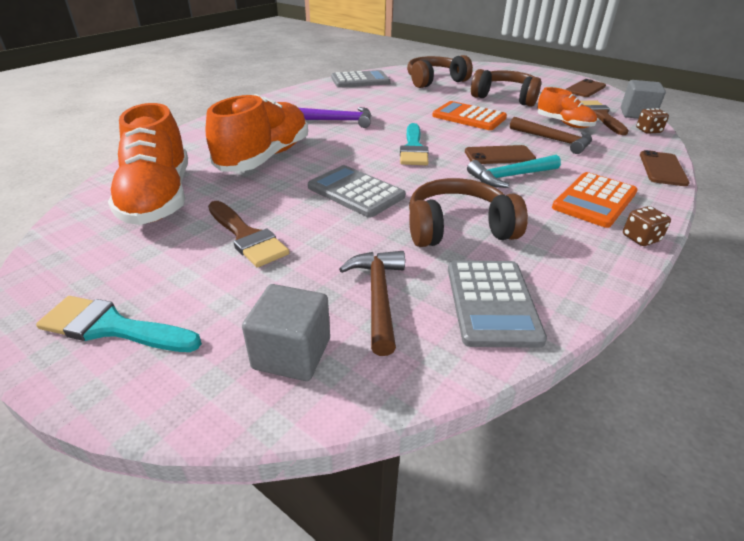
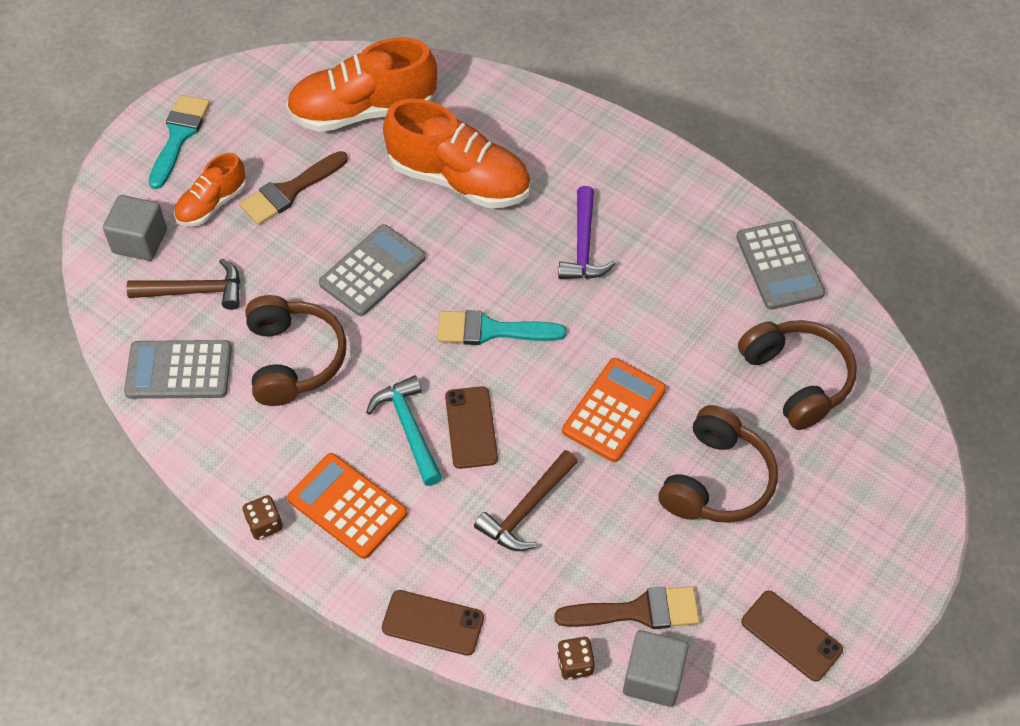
camera: 90 degrees right, 20 degrees up
(564, 123) = (597, 542): orange shoe -> orange shoe (212, 204)

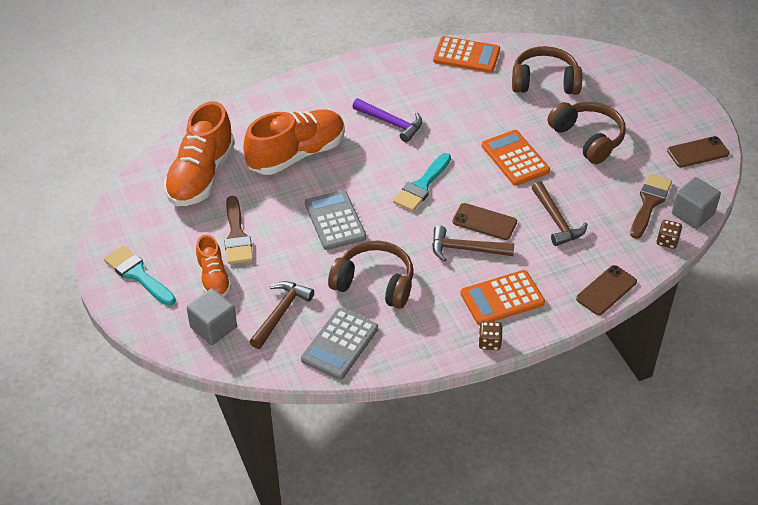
camera: 60 degrees left, 10 degrees down
(409, 428) = (465, 249): turquoise hammer -> brown hammer
(779, 265) = (466, 55): grey calculator -> orange calculator

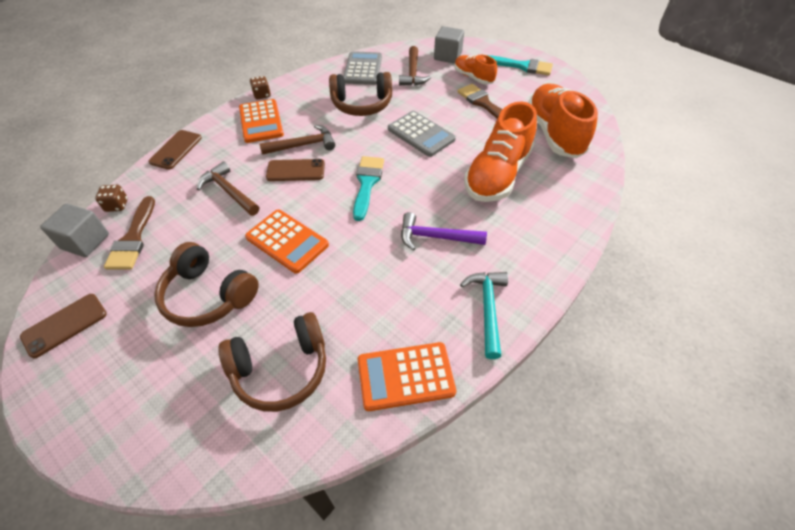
camera: 155 degrees right, 5 degrees up
(388, 70) = (487, 309): none -> turquoise hammer
(502, 298) = (261, 121): orange calculator -> orange calculator turned 120 degrees clockwise

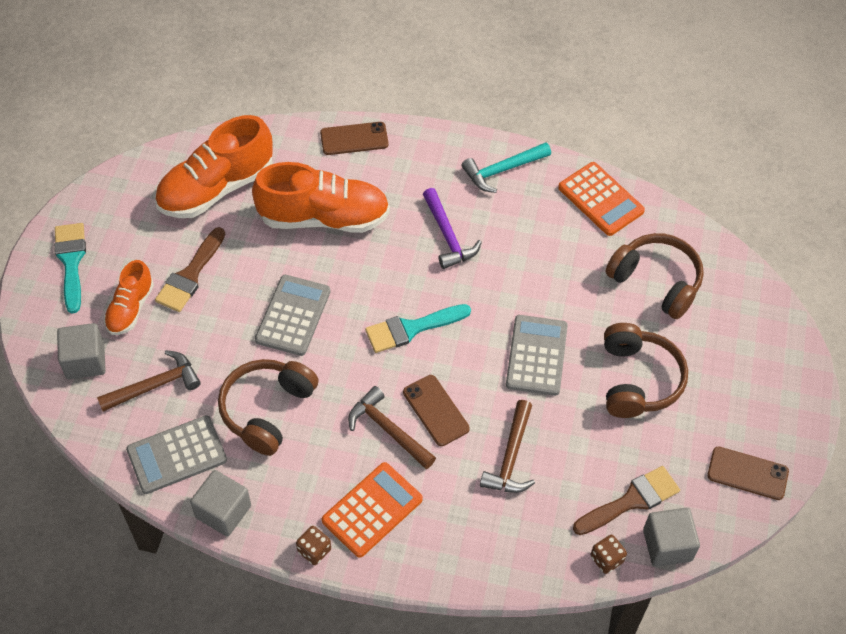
camera: 120 degrees left, 5 degrees up
(176, 150) = (485, 573): brown phone -> brown phone (354, 139)
(287, 241) = (536, 355): orange calculator -> grey calculator
(315, 74) = (223, 511): none -> grey cube
(362, 104) = (267, 410): brown headphones -> brown headphones turned 120 degrees counterclockwise

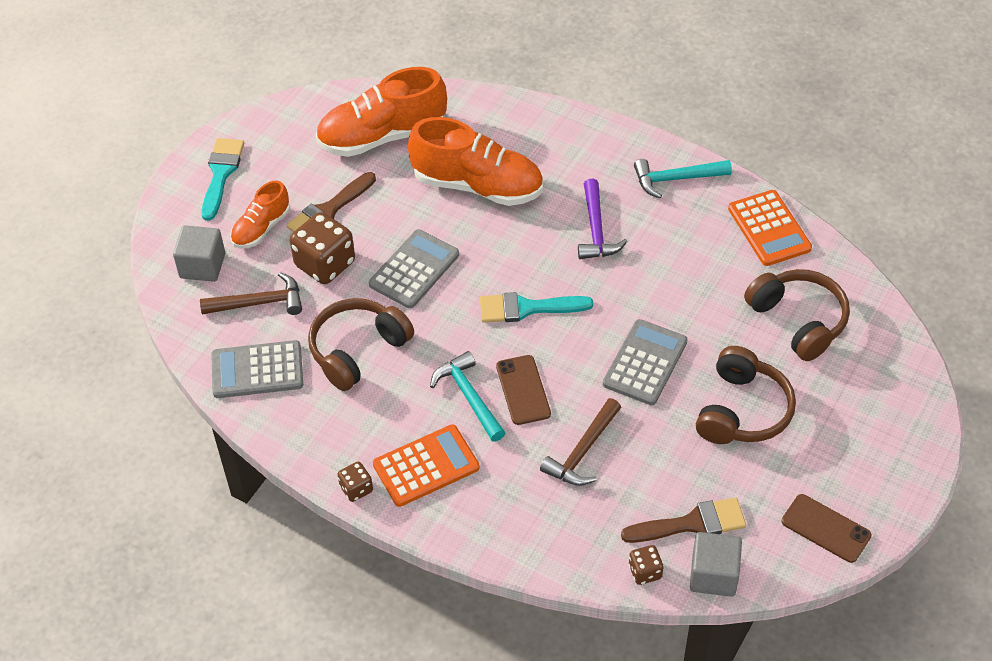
camera: 20 degrees right, 5 degrees down
(205, 330) = (325, 264): none -> brown dice
(223, 511) = (282, 432): grey cube -> none
(354, 139) = (535, 118): brown phone -> none
(388, 430) = (469, 396): brown hammer -> turquoise hammer

